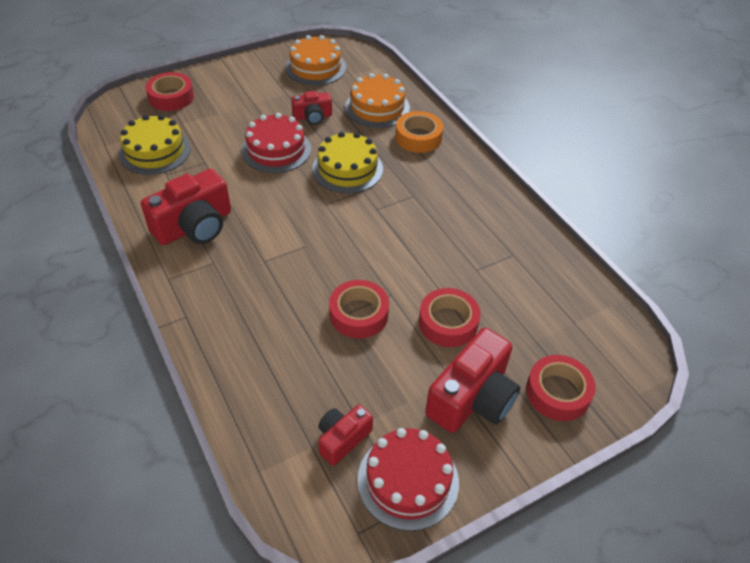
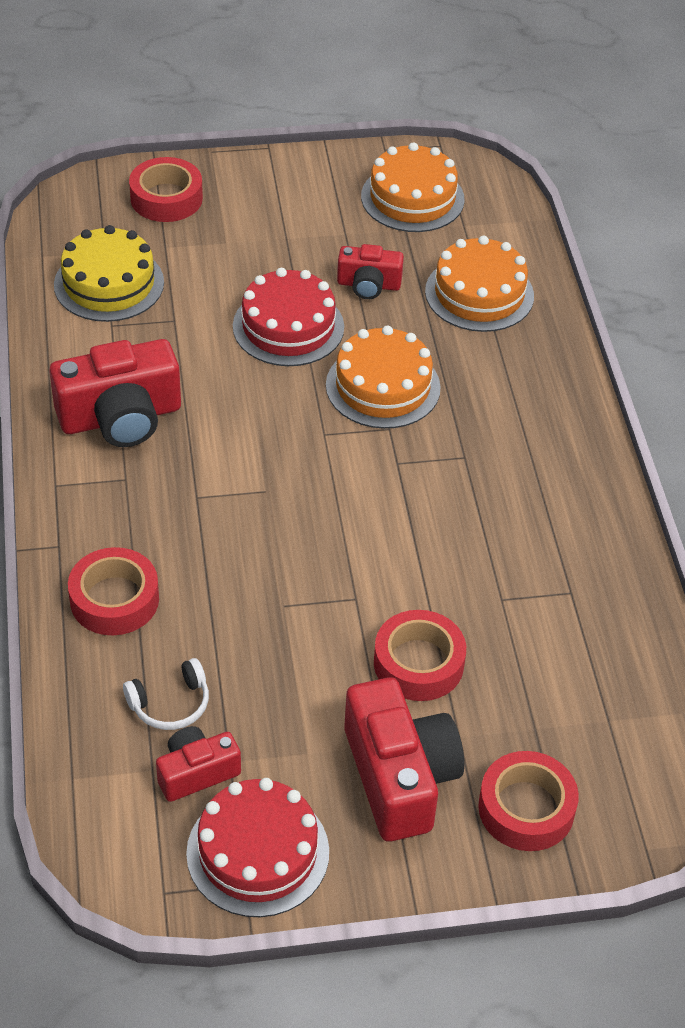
camera: 20 degrees right, 0 degrees up
(304, 398) = (170, 704): none -> white headphones
(347, 169) = (383, 386): yellow cake -> orange cake
(359, 314) = (296, 613): red tape -> red tape (114, 599)
(418, 137) = (520, 362): orange tape -> none
(472, 398) = (399, 777): red camera -> red camera turned 75 degrees counterclockwise

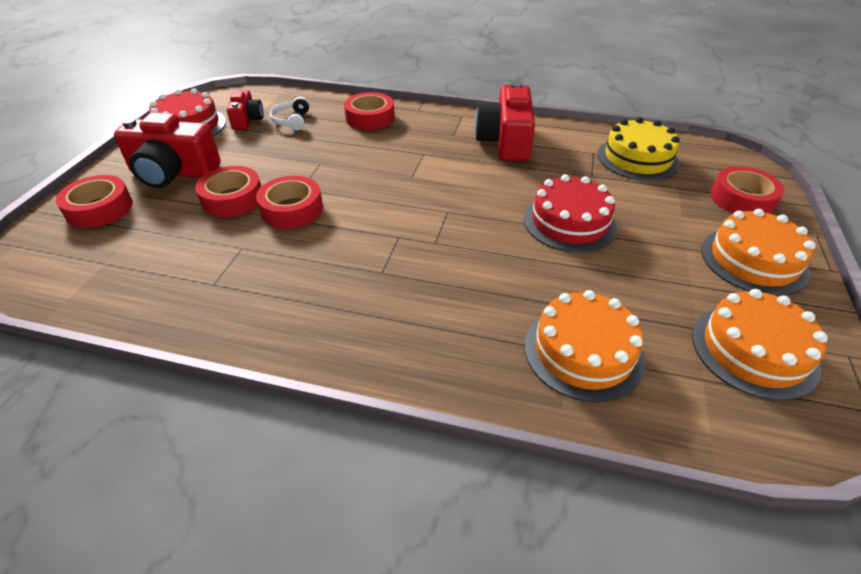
camera: 115 degrees right, 5 degrees down
(368, 285) = (612, 279): red camera -> none
(383, 386) = (482, 252): orange cake -> orange cake (753, 260)
(404, 586) = (292, 209): none -> red tape

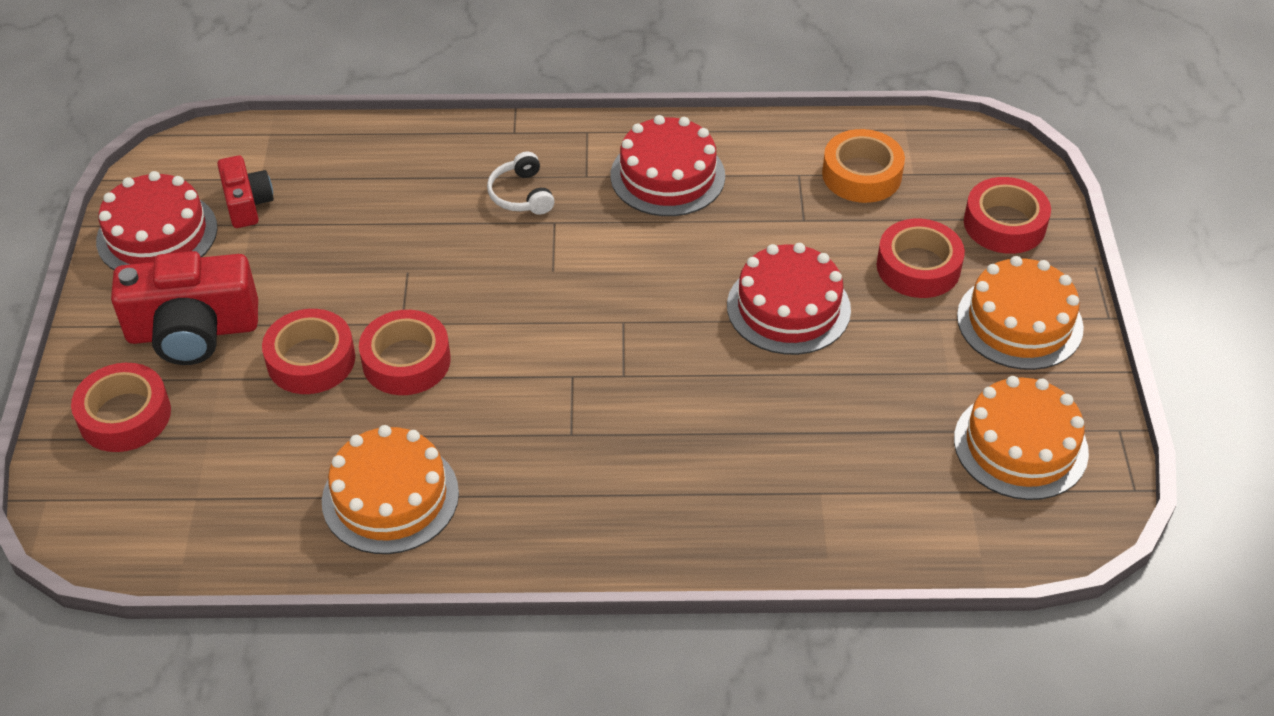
camera: 15 degrees left, 5 degrees up
(292, 121) = (321, 192): white headphones -> white headphones (521, 195)
(370, 118) = (444, 163): red tape -> red tape (918, 267)
(505, 141) = (667, 176): red camera -> red cake
(583, 352) = (838, 488): orange cake -> orange cake (390, 497)
(637, 158) = (861, 175): yellow cake -> orange tape

